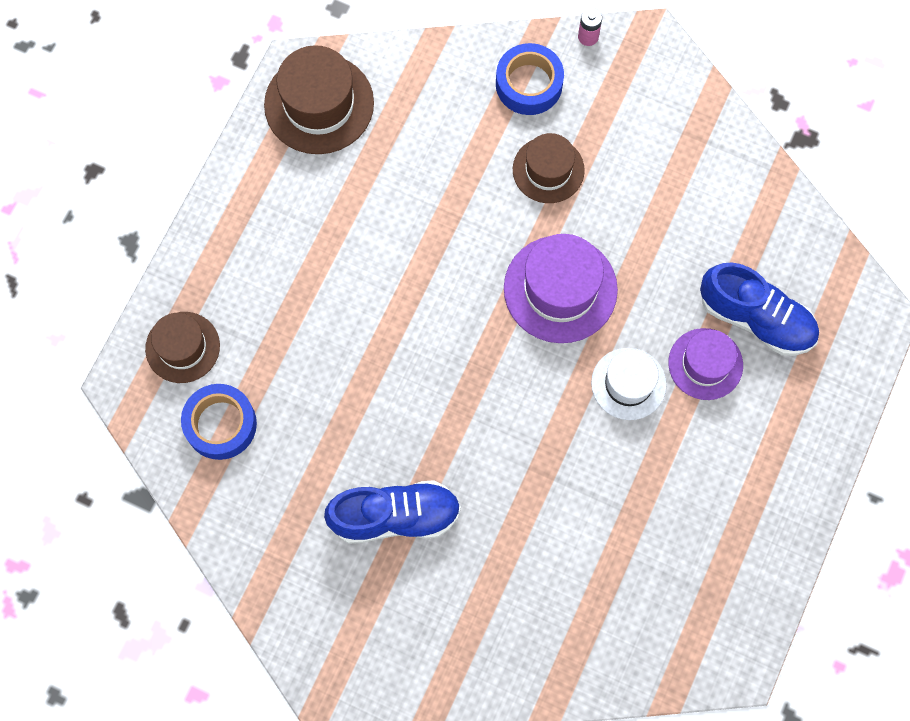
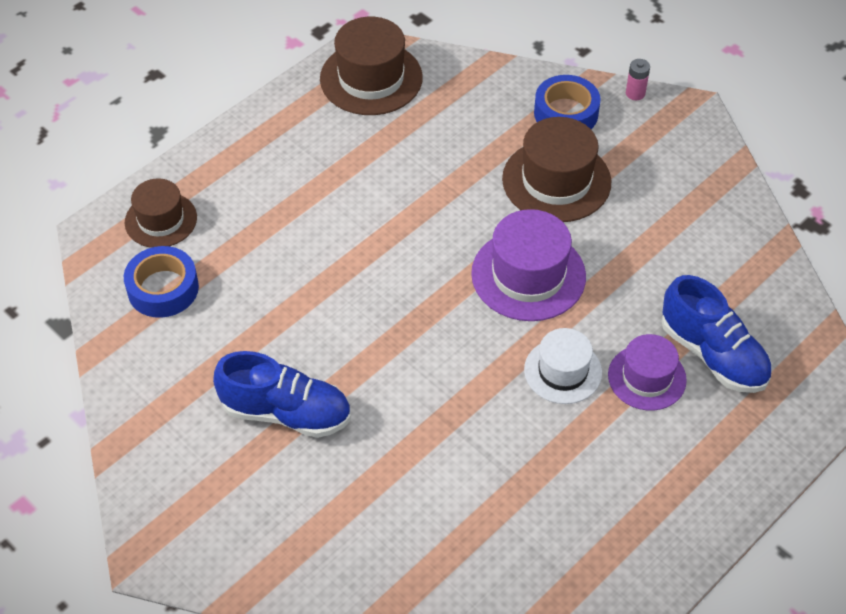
camera: 20 degrees right, 20 degrees down
(548, 170) = (556, 180): brown hat -> brown hat, size x1.54

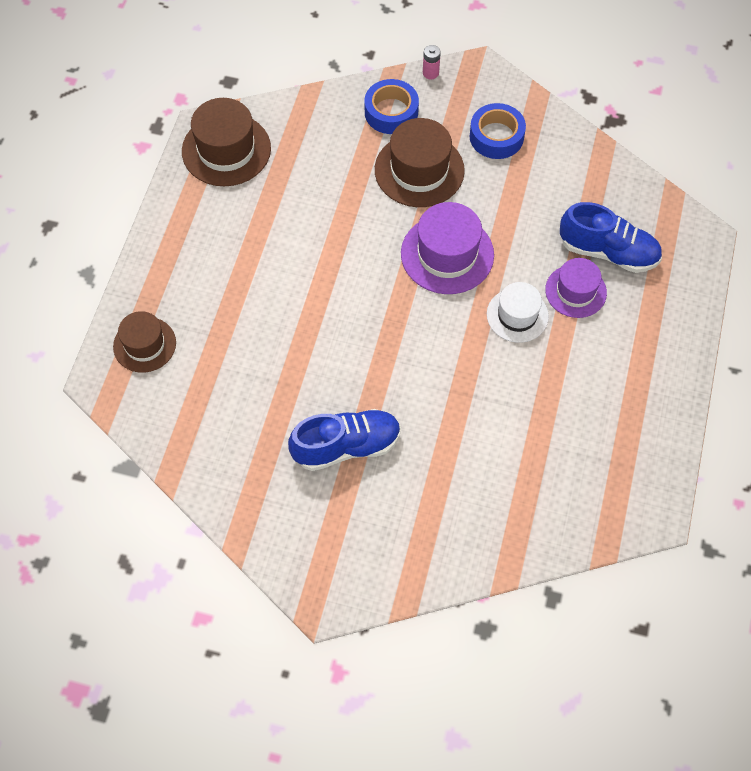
camera: 30 degrees left, 10 degrees up
(163, 288) = (186, 398): blue tape -> blue tape (496, 136)

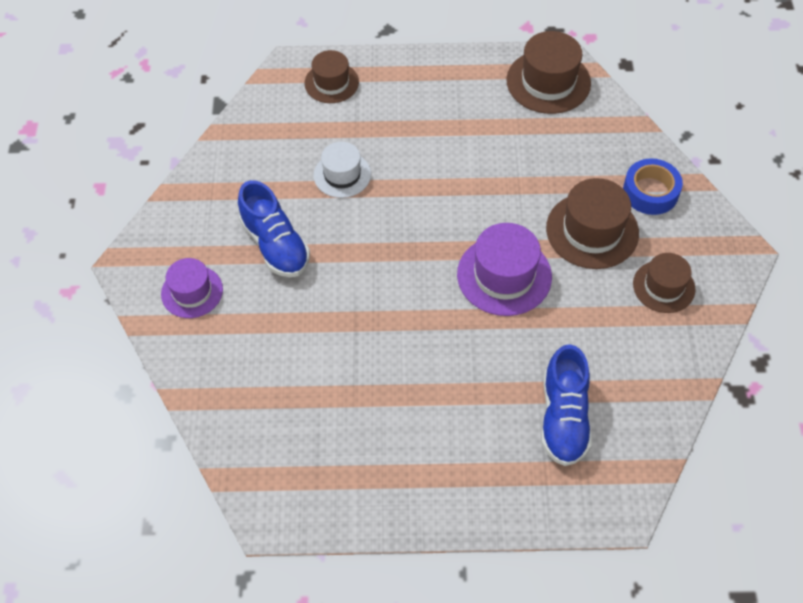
camera: 75 degrees right, 5 degrees down
(430, 73) = (715, 213): pink battery -> none
(496, 136) = (663, 286): blue tape -> brown hat
(517, 315) = (456, 350): white hat -> white hat (342, 175)
(575, 291) = (503, 396): purple hat -> purple hat (192, 292)

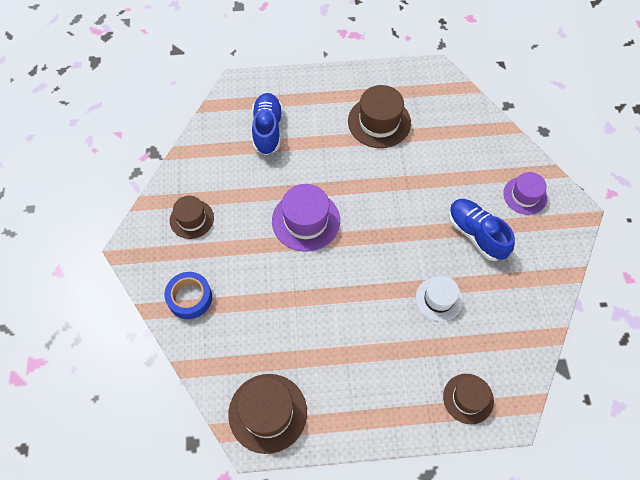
camera: 175 degrees right, 5 degrees up
(592, 230) = (239, 260): brown hat -> brown hat (379, 122)

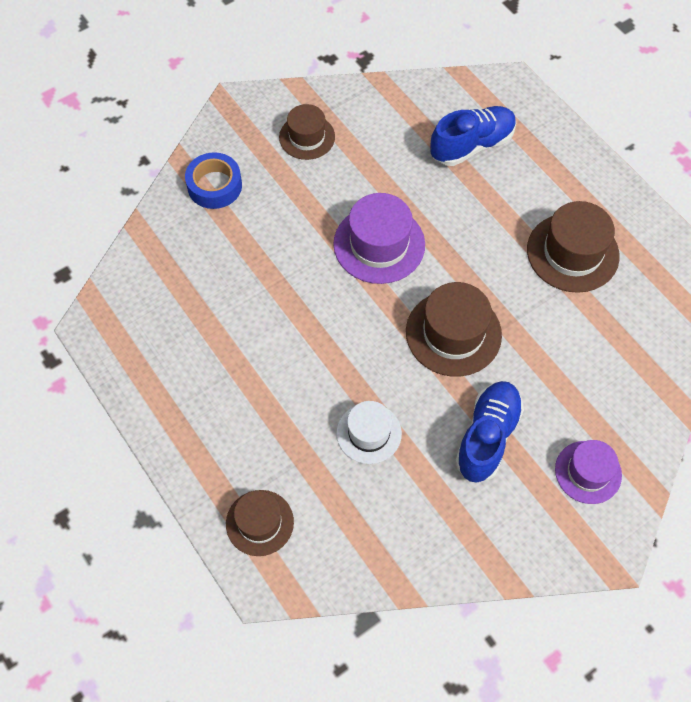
camera: 60 degrees right, 0 degrees up
(267, 413) = (130, 324): brown hat -> brown hat (453, 333)

